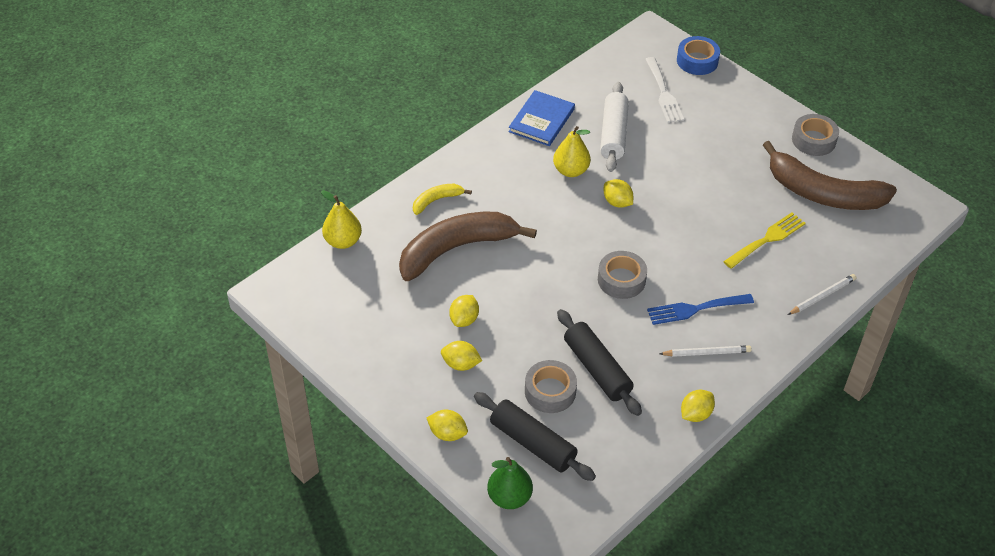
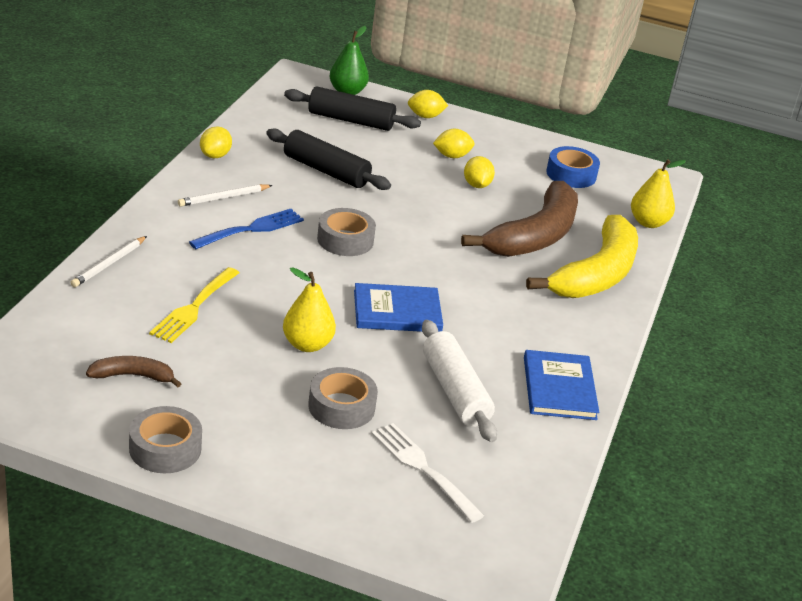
camera: 150 degrees right, 15 degrees down
(436, 200) = (596, 274): yellow banana -> yellow banana, size x2.19
(550, 391) = (359, 151): grey tape -> grey tape (341, 407)
(570, 170) = (476, 335): yellow pear -> yellow pear (307, 344)
(617, 202) = (397, 311): yellow lemon -> blue book
(697, 61) = (401, 539): blue tape -> blue tape (571, 174)
(823, 193) = (133, 376): brown banana -> brown banana, size x0.46

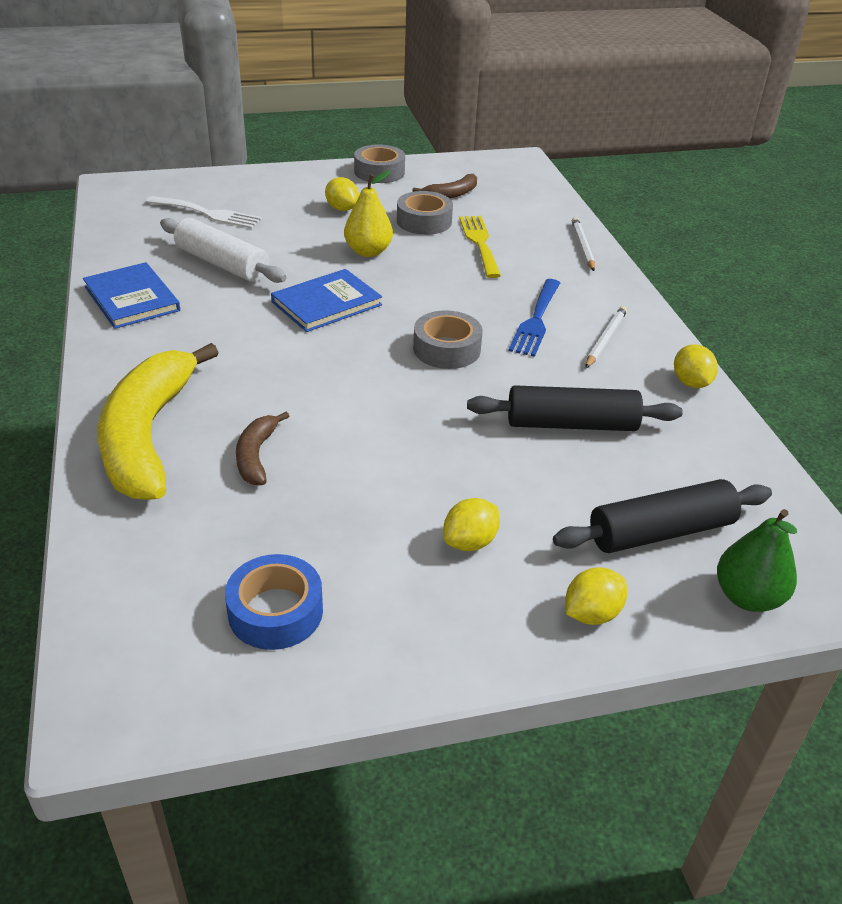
camera: 150 degrees right, 5 degrees up
(341, 407) = (298, 225): grey tape -> grey tape (424, 221)
(476, 185) = (390, 503): yellow lemon -> yellow lemon (342, 209)
(535, 236) = (256, 456): brown banana -> brown banana, size x0.46
(648, 223) = (104, 568): yellow pear -> none

